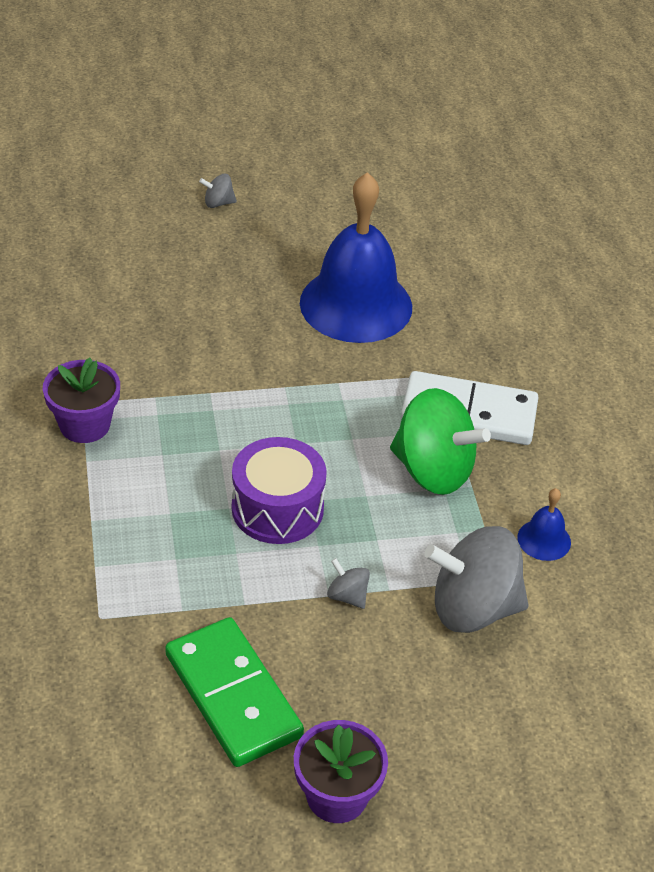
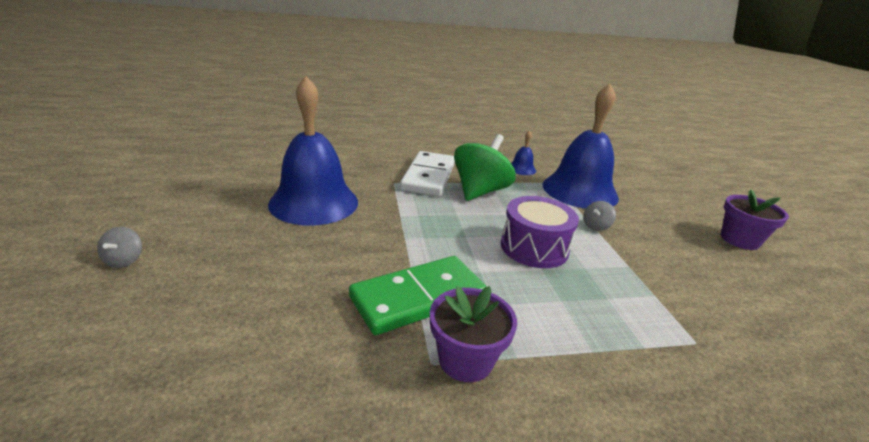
camera: 90 degrees left, 15 degrees down
(233, 695) = (708, 273): green domino -> green domino (418, 297)
(473, 608) = (580, 191): grey spinning top -> blue bell

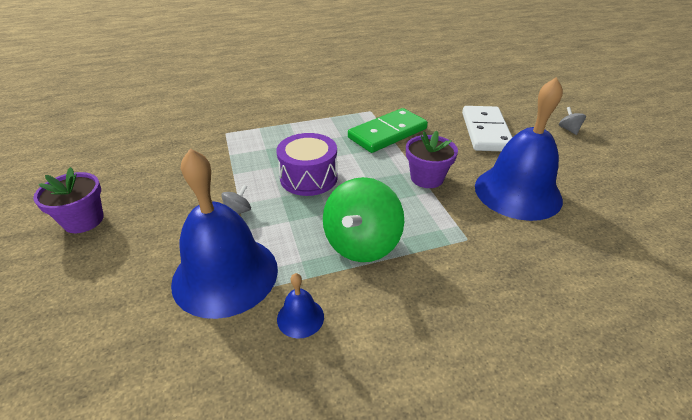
camera: 175 degrees right, 10 degrees up
(429, 177) = (432, 260): white domino -> white domino (485, 131)
(465, 360) = (355, 113): purple flower pot -> purple flower pot (427, 178)

